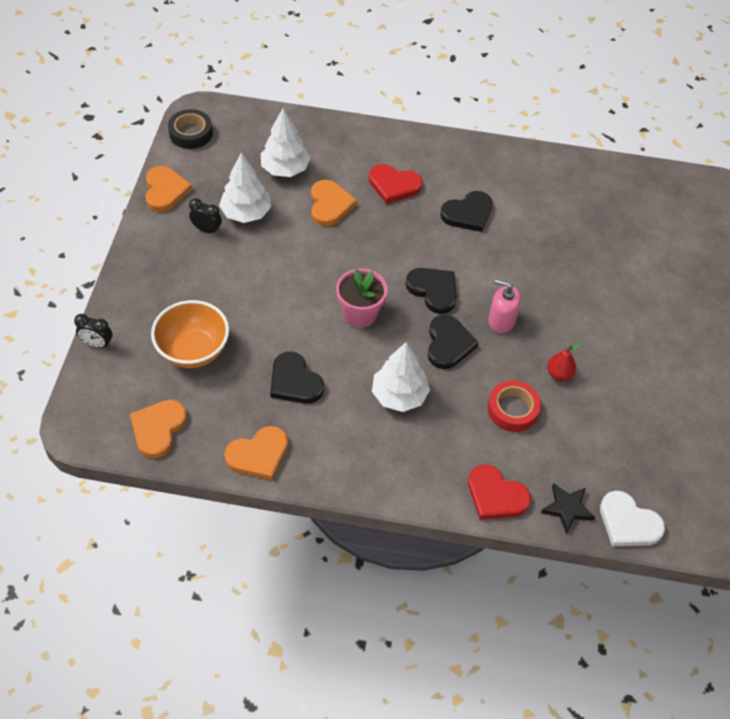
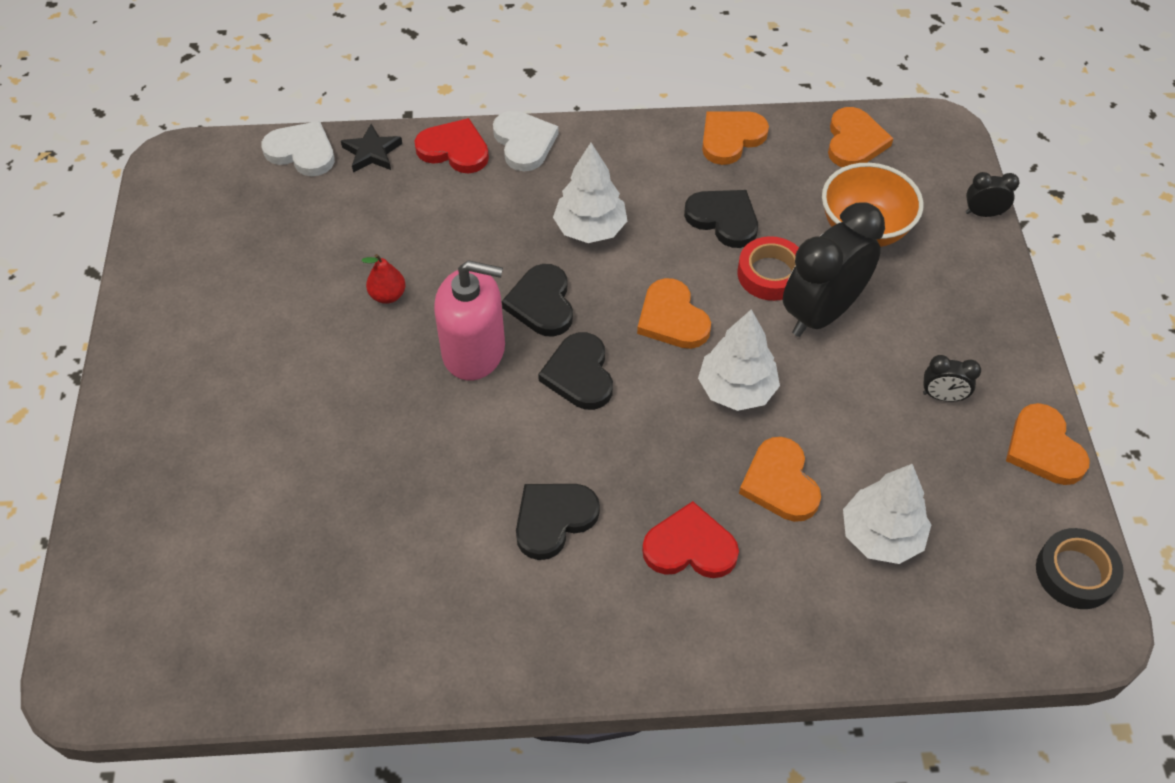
camera: 170 degrees right, 0 degrees up
(246, 213) = (901, 438): white tree -> white tree (736, 390)
(256, 296) = (821, 313): none -> black clock
(360, 314) = (672, 318): pink flower pot -> orange heart
(433, 290) = (579, 374): black heart -> black heart turned 45 degrees clockwise
(435, 490) = (524, 143): none -> white heart
(501, 320) = (474, 351): pink soap dispenser -> pink soap dispenser, size x1.60
(512, 409) = (445, 241): red tape -> red tape (770, 274)

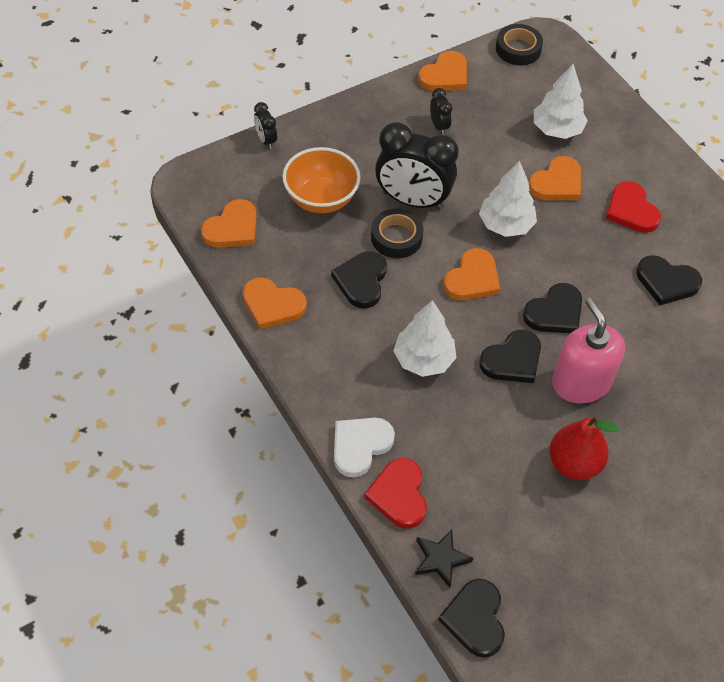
camera: 120 degrees left, 0 degrees up
(302, 152) = (475, 619): white heart -> black heart
(388, 295) = (574, 463): red pear -> red pear, size x1.74
(770, 274) = (396, 237): red tape -> black tape
(854, 141) = (232, 228): orange heart -> orange heart turned 150 degrees clockwise

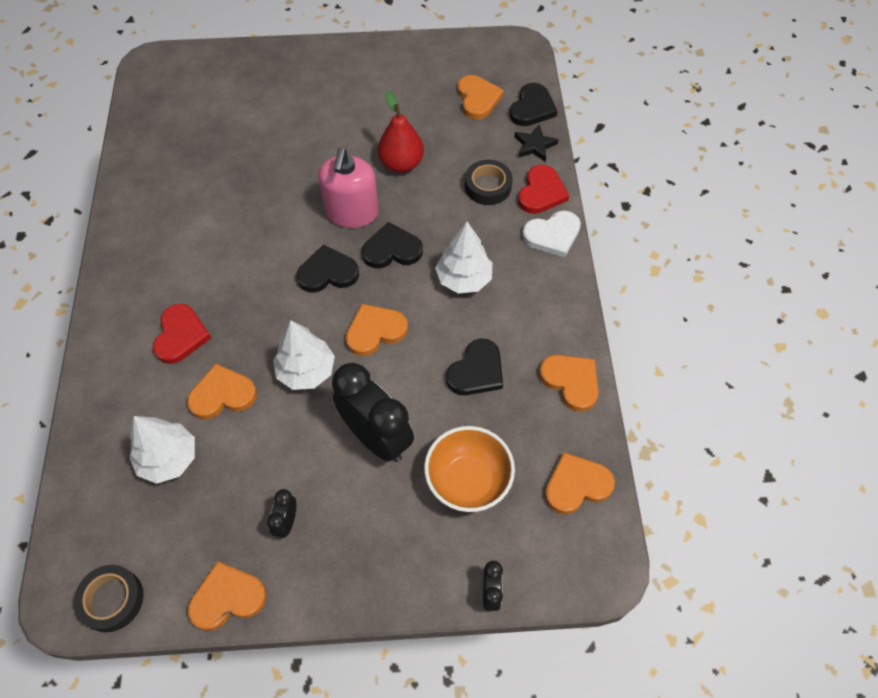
camera: 150 degrees left, 5 degrees up
(396, 237) = (418, 402): black tape -> black tape (488, 186)
(550, 602) = (478, 99): none -> orange heart
(666, 282) = (214, 259): black heart -> none

